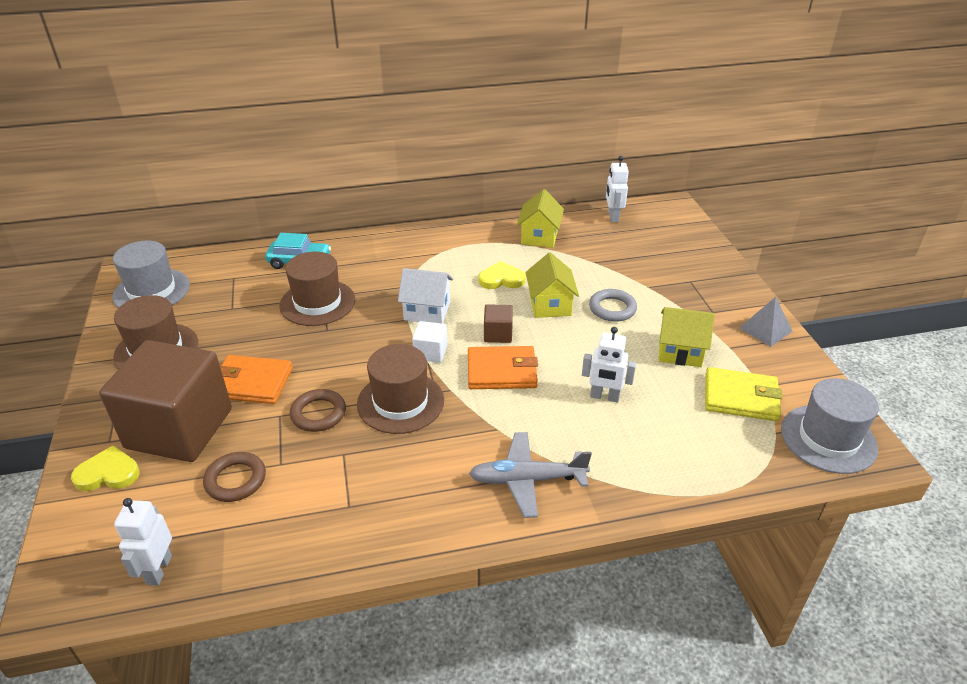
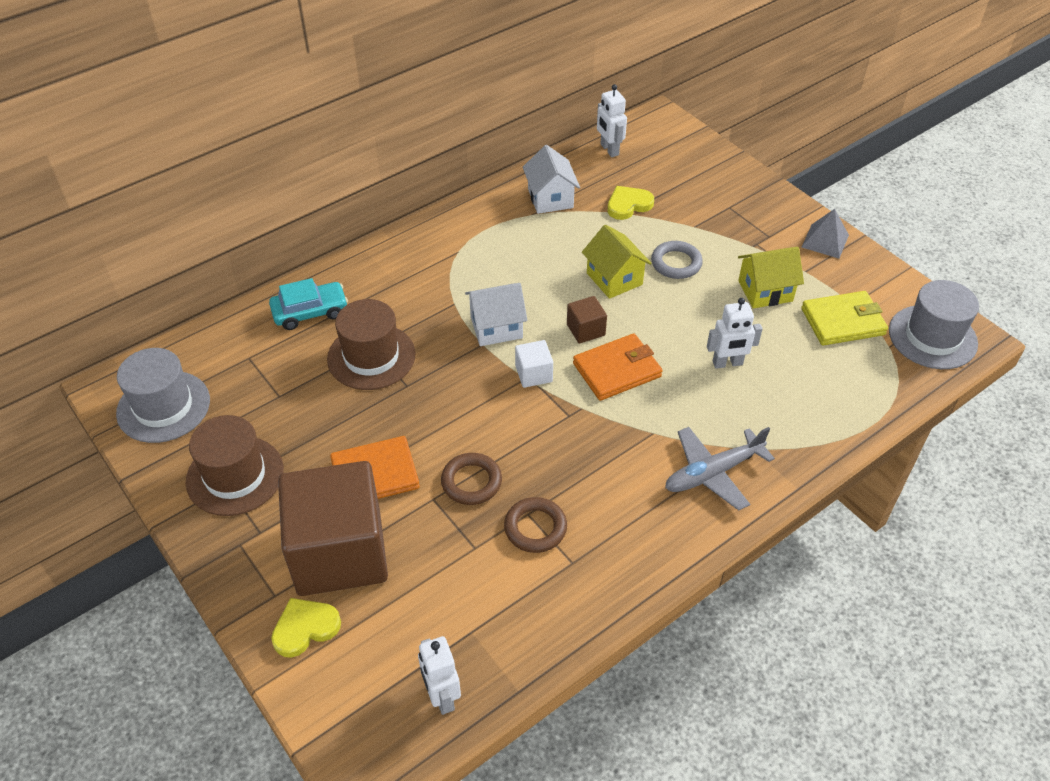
camera: 25 degrees left, 10 degrees up
(235, 480) = (444, 581): brown ring -> brown ring (535, 528)
(400, 402) = (543, 439): brown hat -> none
(501, 279) = (546, 263): yellow heart -> yellow heart (628, 205)
(539, 237) = (550, 198): yellow house -> white house

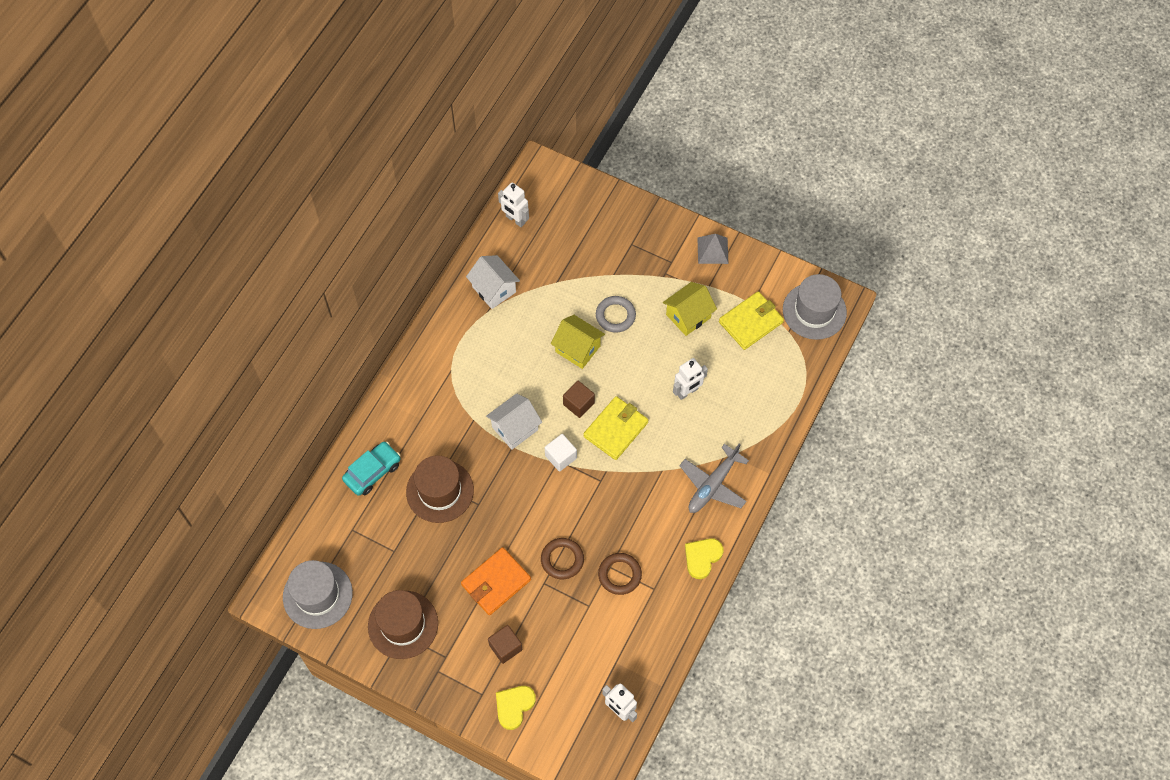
camera: 25 degrees left, 15 degrees up
(339, 552) = (505, 647): brown cube -> brown cube, size x0.40
(617, 370) = (615, 429): orange wallet -> yellow wallet
(628, 205) = (556, 272): yellow heart -> yellow heart (702, 557)

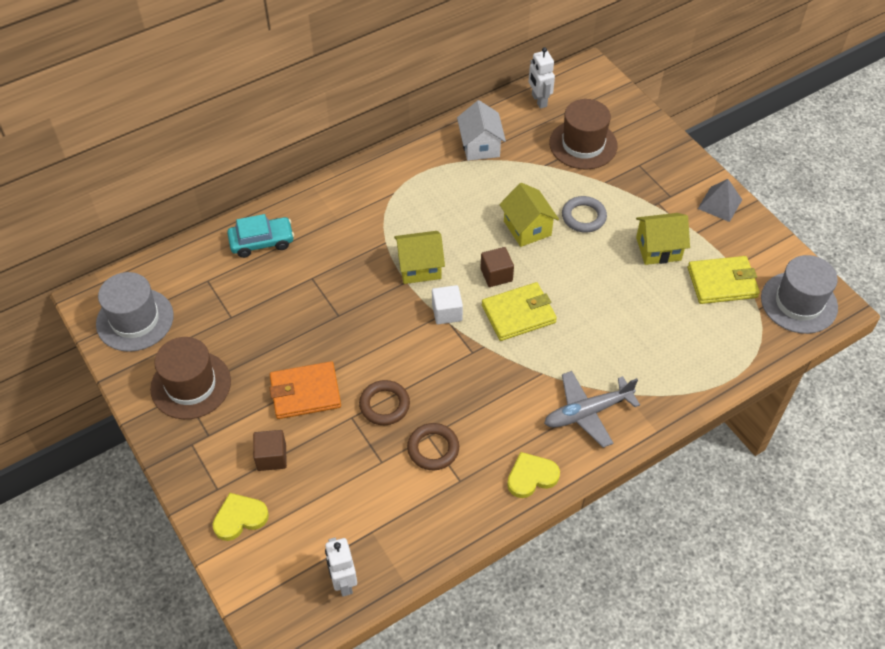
camera: 30 degrees right, 10 degrees down
(440, 491) = (310, 287): brown hat -> brown hat (583, 144)
(515, 428) = (419, 267): white house -> yellow house
(687, 392) = (615, 314): white robot -> none

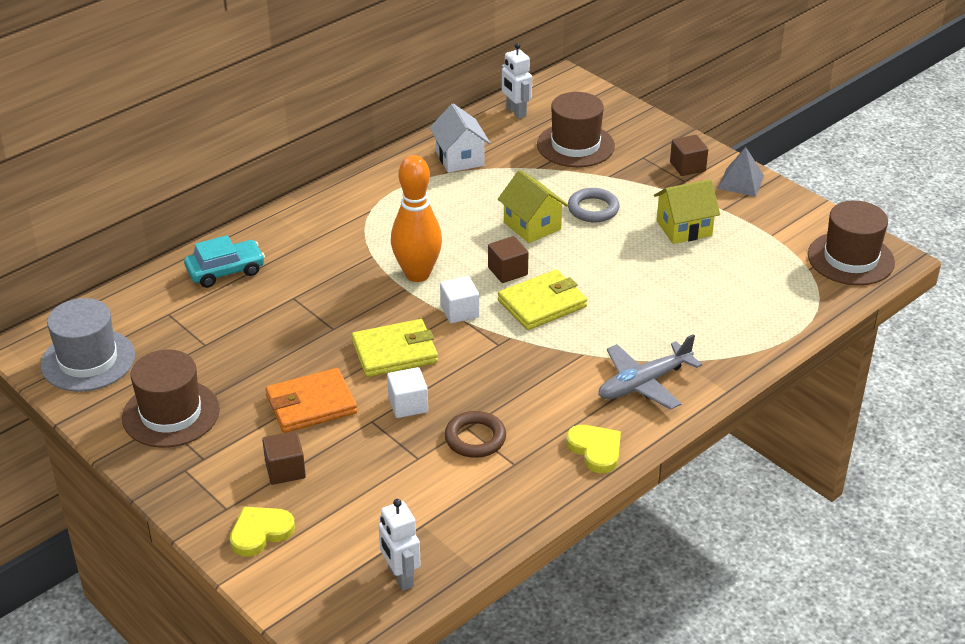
camera: 10 degrees left, 15 degrees down
(384, 405) = (408, 405): brown ring -> white cube
(419, 267) = (417, 274): yellow house -> orange bowling pin
(531, 476) = (595, 450): yellow heart -> yellow heart turned 90 degrees clockwise
(676, 181) = (687, 167): none -> brown cube
(722, 282) = (762, 250): yellow wallet -> yellow wallet (395, 352)
(799, 302) = (850, 259): grey hat -> brown hat

